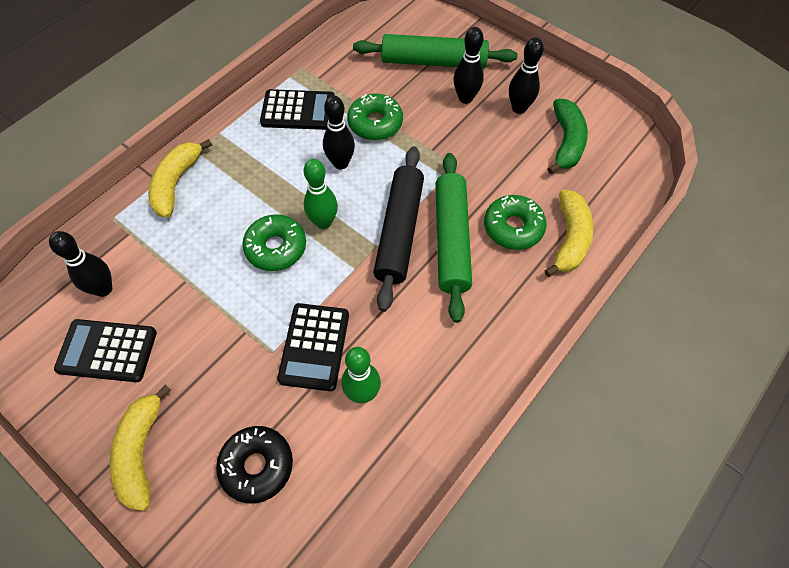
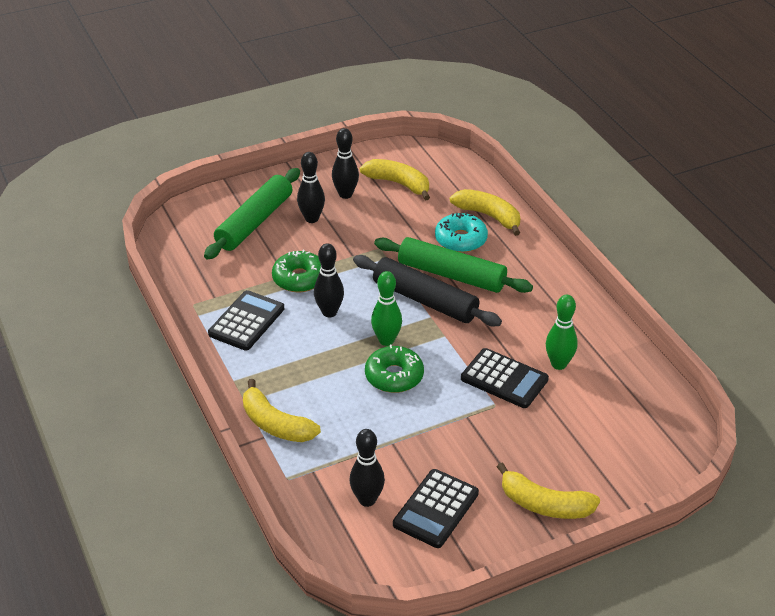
camera: 65 degrees left, 20 degrees down
(257, 466) = (589, 438): black donut -> none
(513, 227) = (460, 239): green donut -> turquoise donut
(566, 142) = (398, 184): green banana -> yellow banana

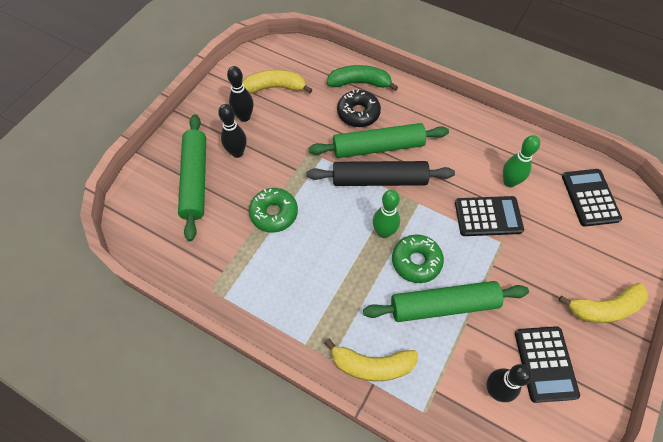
camera: 35 degrees left, 20 degrees up
(246, 321) = (267, 279): black calculator -> black calculator (590, 197)
(329, 312) = (322, 232): black bowling pin -> none
(385, 419) = (443, 305): none -> green rolling pin
(460, 239) = (358, 113): turquoise donut -> black donut
(489, 216) = (359, 83): yellow banana -> green banana

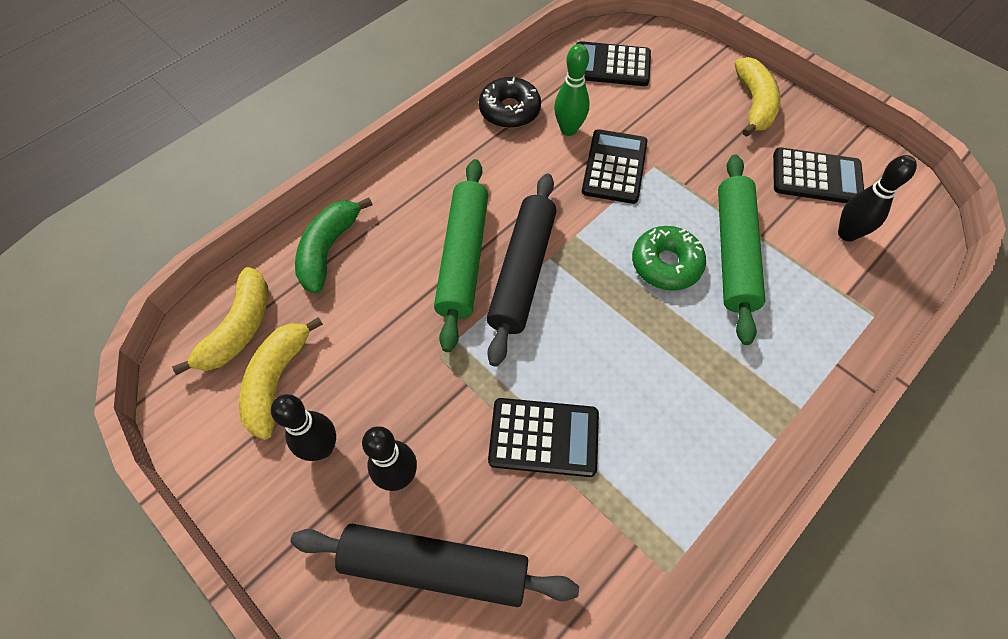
camera: 75 degrees left, 0 degrees up
(195, 180) = (435, 566): green rolling pin -> black rolling pin
(274, 213) = (543, 437): green donut -> black calculator
(358, 113) = (388, 267): black donut -> black donut (509, 110)
(372, 365) = (811, 358): yellow banana -> yellow banana (239, 328)
(384, 232) = (612, 290): green bowling pin -> none

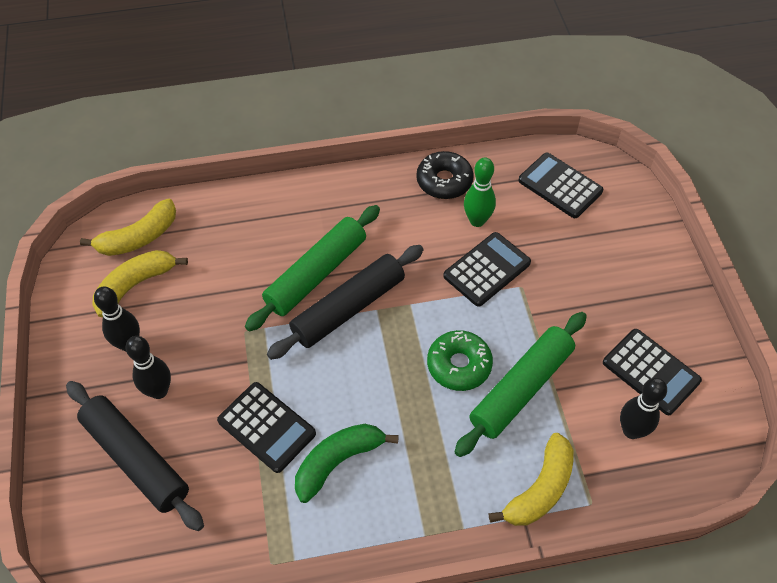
camera: 35 degrees right, 5 degrees down
(328, 250) = (232, 216): green banana -> green banana (338, 462)
(754, 104) = (655, 282): yellow banana -> yellow banana (540, 489)

